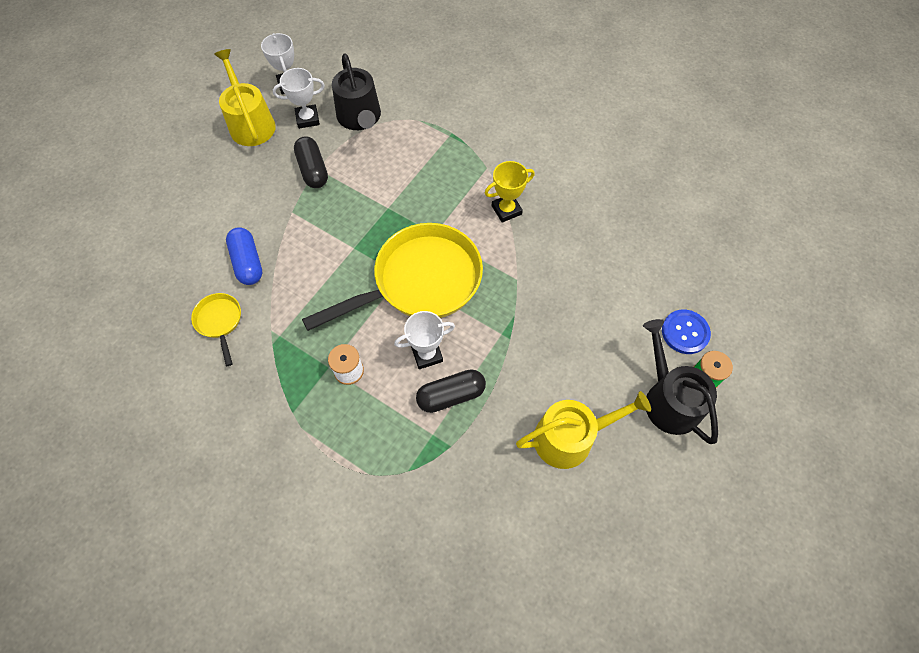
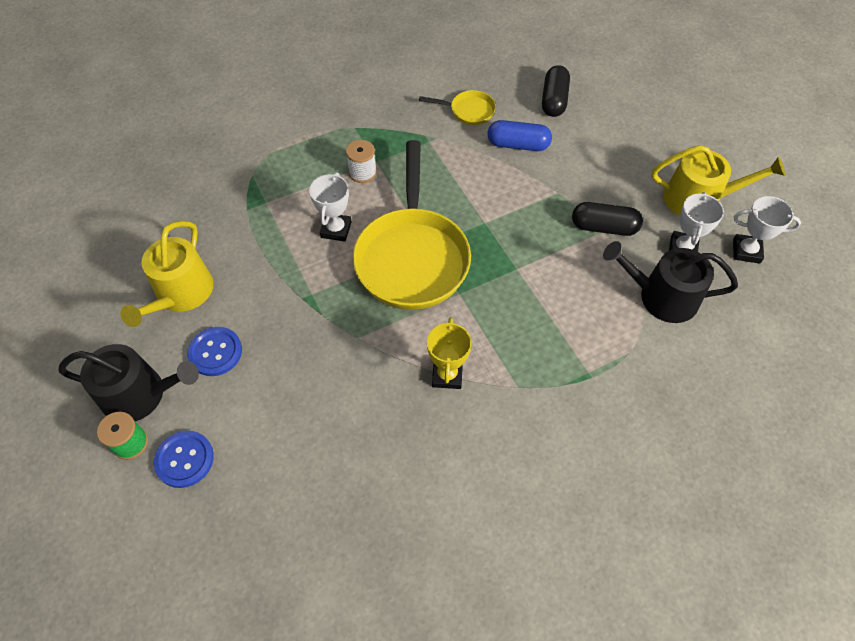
camera: 120 degrees right, 5 degrees down
(451, 395) = (286, 229): black capsule -> black capsule (554, 100)
(598, 370) = (215, 352): none -> blue button

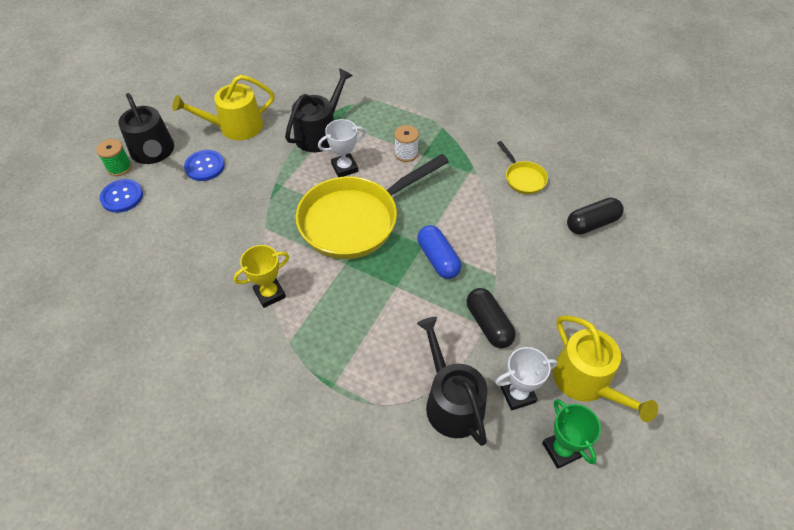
camera: 55 degrees right, 5 degrees down
(267, 224) = (319, 133): none -> black watering can
(518, 145) = (520, 225): blue capsule -> blue capsule (438, 259)
(746, 251) = (561, 450): white trophy -> green trophy

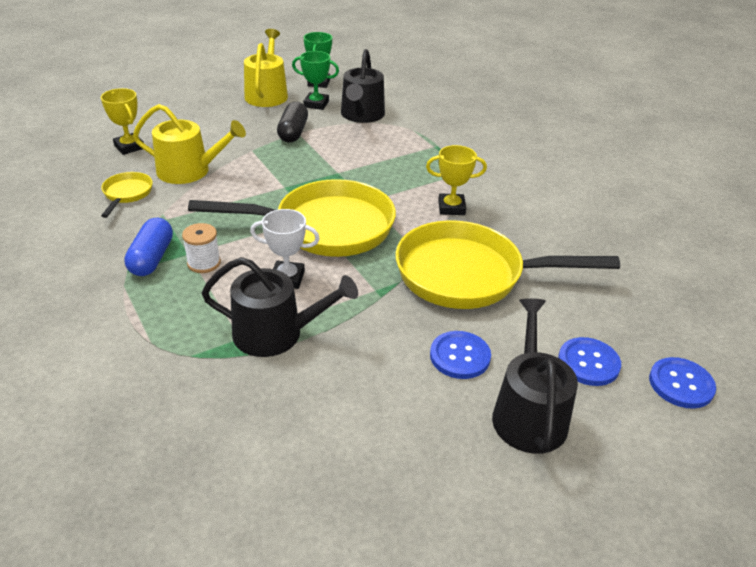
camera: 150 degrees left, 15 degrees down
(60, 208) = (681, 384): none -> blue button
(119, 167) = (588, 411): green spool -> none
(224, 228) = (469, 275): none -> yellow pan
(235, 127) = (385, 399): yellow watering can -> yellow watering can (190, 171)
(319, 133) = (276, 333): black watering can -> black watering can turned 150 degrees counterclockwise
(438, 259) = (283, 175): blue capsule -> blue capsule (151, 258)
(517, 394) = (316, 104): white trophy -> green trophy
(592, 223) = (129, 147): black capsule -> yellow trophy

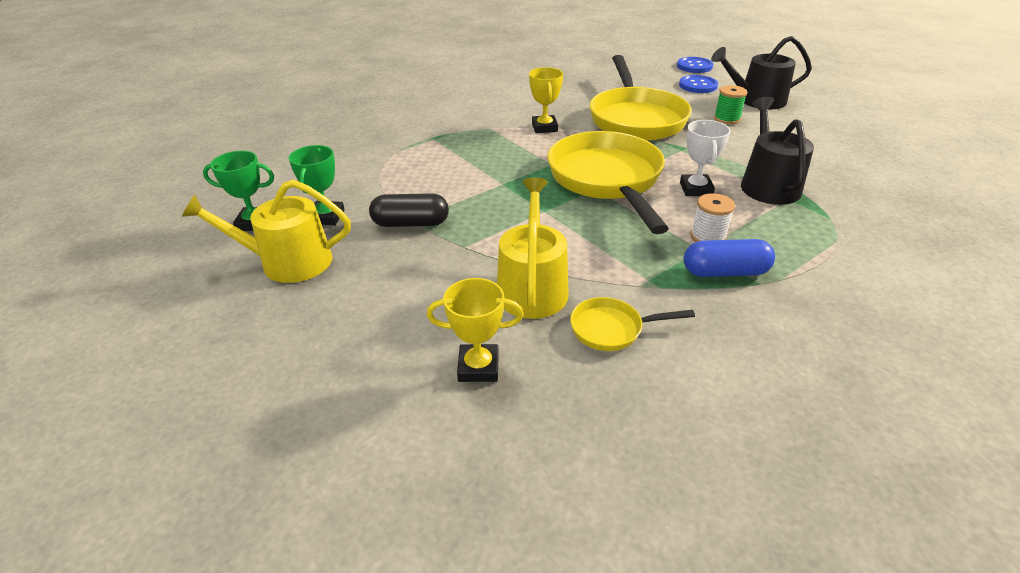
camera: 95 degrees left, 0 degrees up
(129, 147) = (478, 367): yellow trophy -> yellow trophy turned 45 degrees clockwise
(362, 115) = (361, 182): black watering can -> none
(460, 356) = (727, 119): blue button -> green spool

